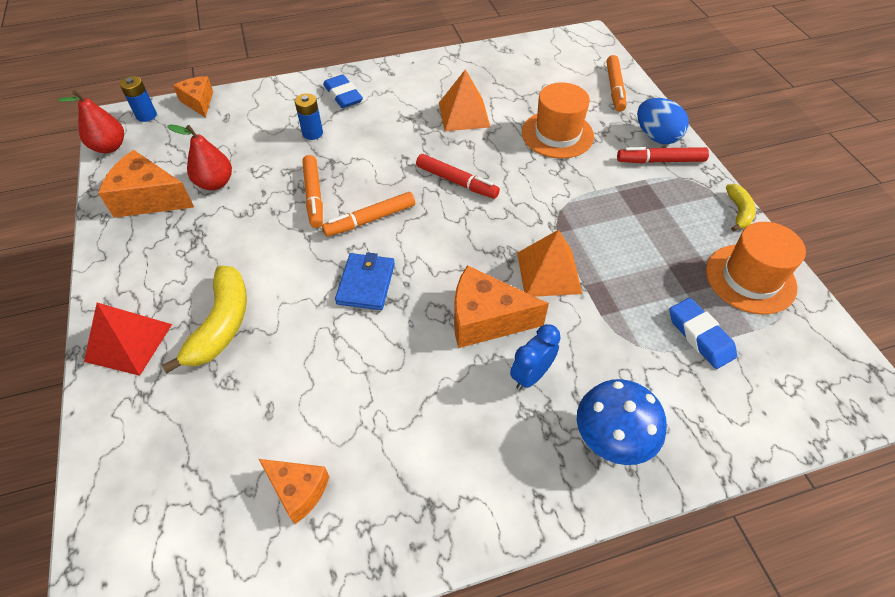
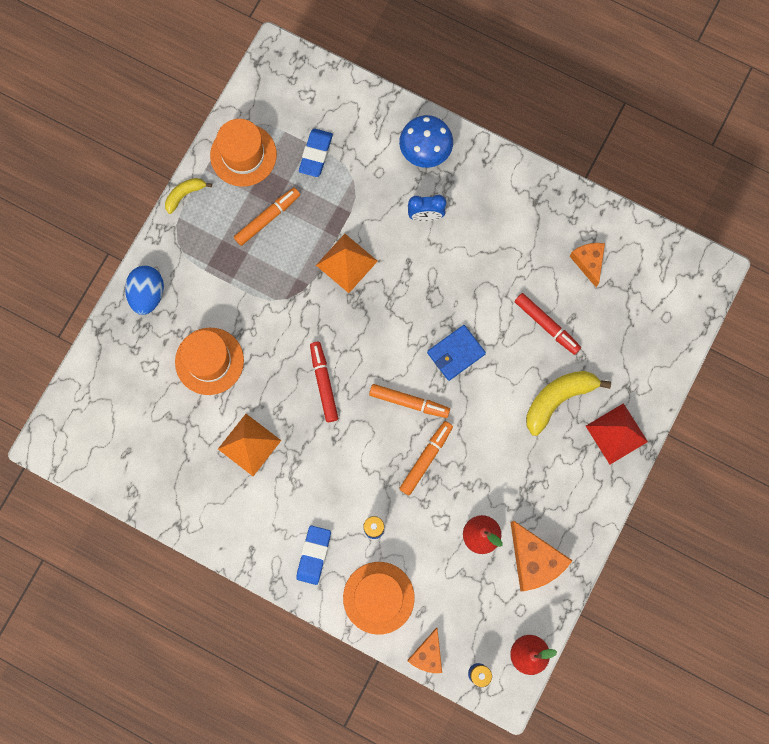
camera: 135 degrees left, 25 degrees up
(268, 105) = (378, 597): none -> orange hat
(486, 319) = (413, 267): orange cheese -> none
(615, 88) = (110, 365): orange marker -> orange marker (267, 218)
(660, 161) = (174, 273): red marker -> red marker (546, 325)

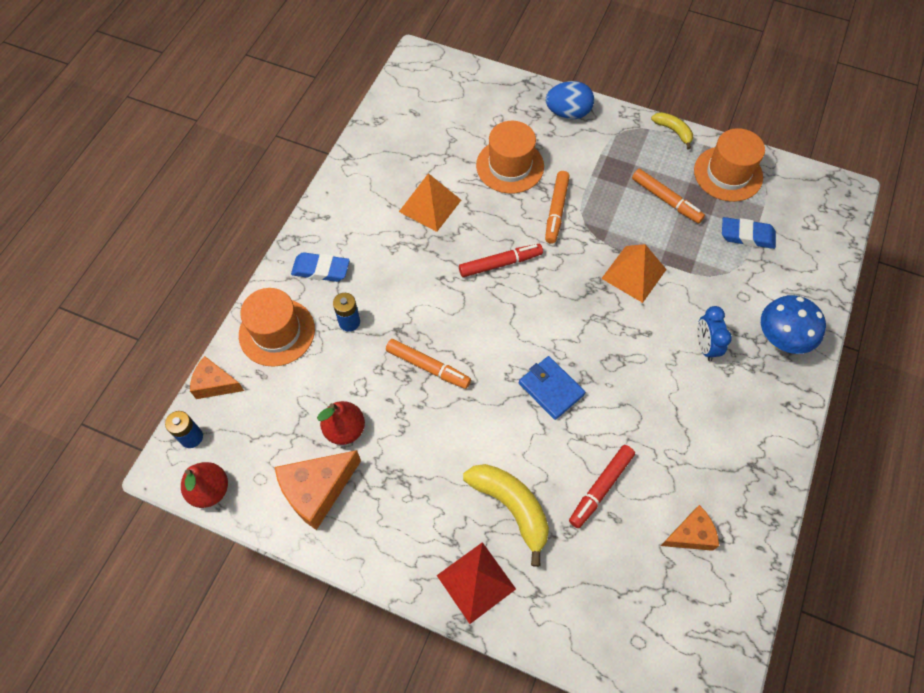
camera: 85 degrees right, 15 degrees down
(409, 402) = (489, 345): orange marker -> orange marker (556, 210)

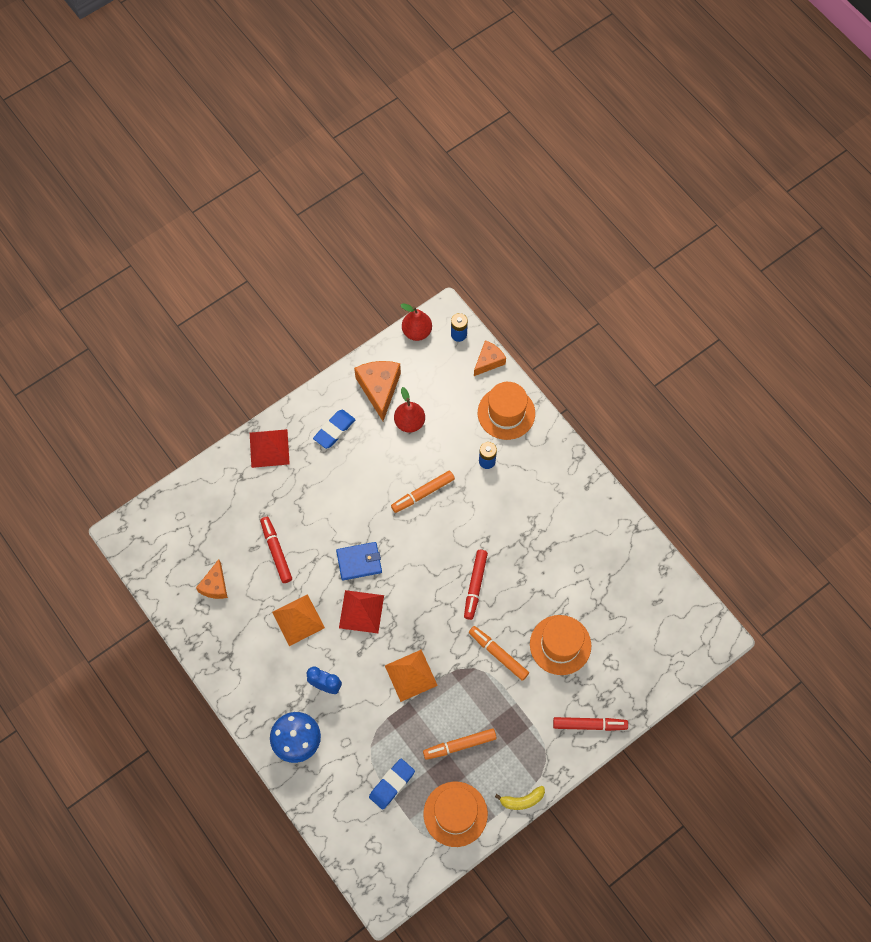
camera: 120 degrees right, 5 degrees up
(321, 270) = (541, 462): blue eraser -> blue eraser (334, 430)
(430, 205) = (555, 564): orange pyramid -> orange pyramid (298, 619)
(511, 507) = (299, 492): yellow banana -> none
(568, 113) = (589, 725): blue egg -> red marker
(603, 355) = (361, 611): none -> red pyramid

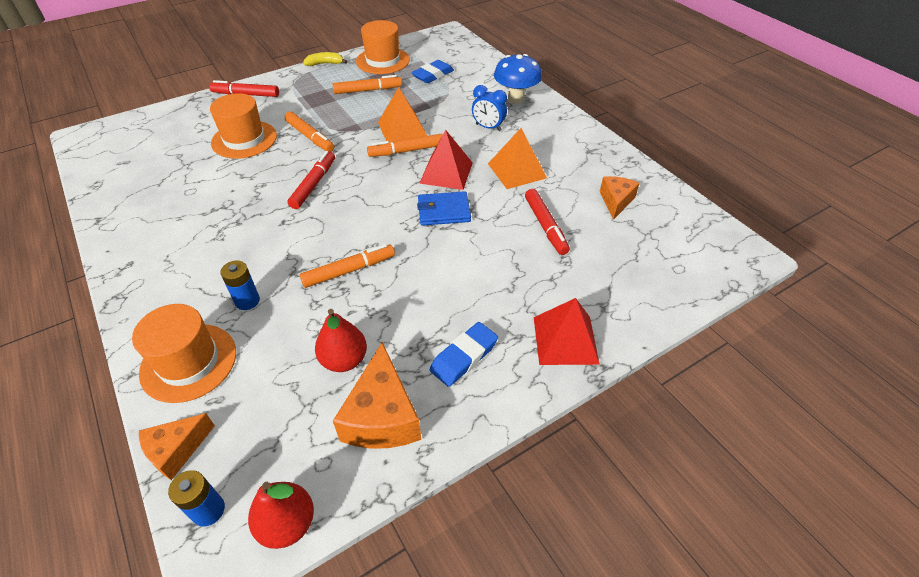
camera: 175 degrees left, 20 degrees down
(401, 640) = (406, 151): none -> orange marker

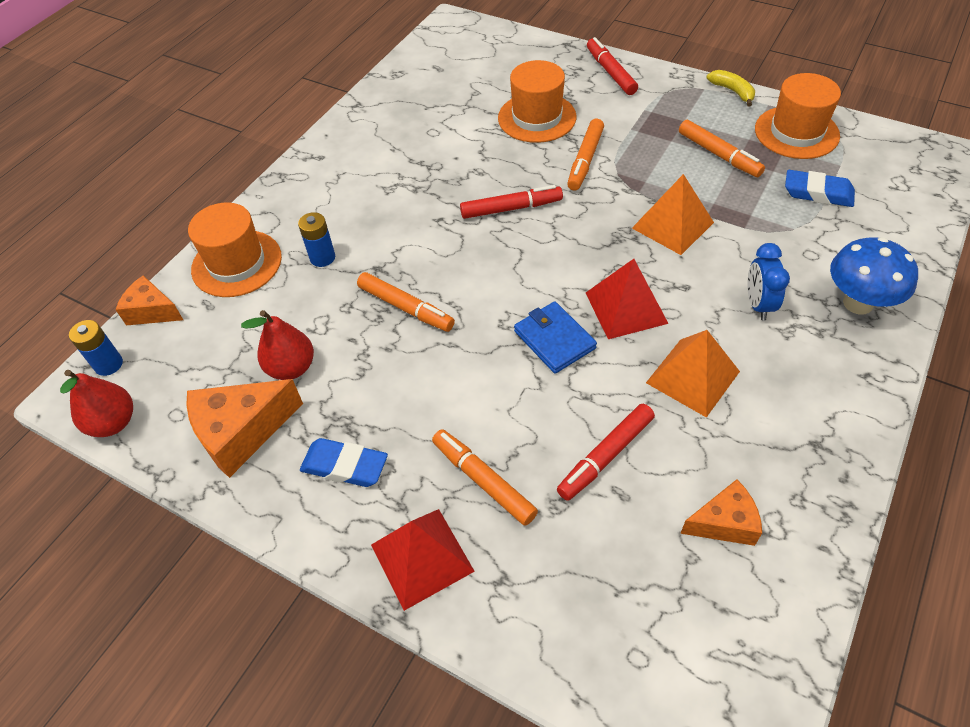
camera: 65 degrees right, 5 degrees up
(406, 151) = (634, 251): orange marker -> orange marker (483, 481)

